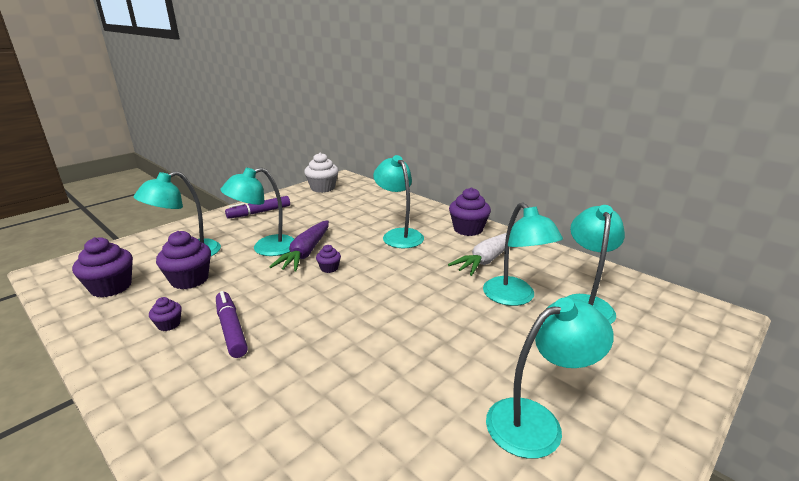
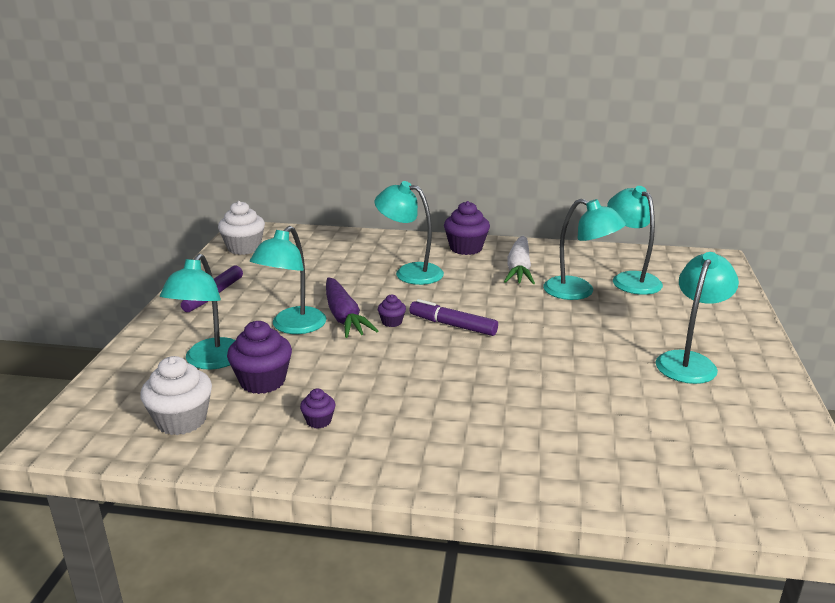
camera: 35 degrees left, 0 degrees up
(111, 287) = (181, 420): purple cupcake -> white cupcake
(231, 329) = (387, 400): purple marker -> purple marker (452, 325)

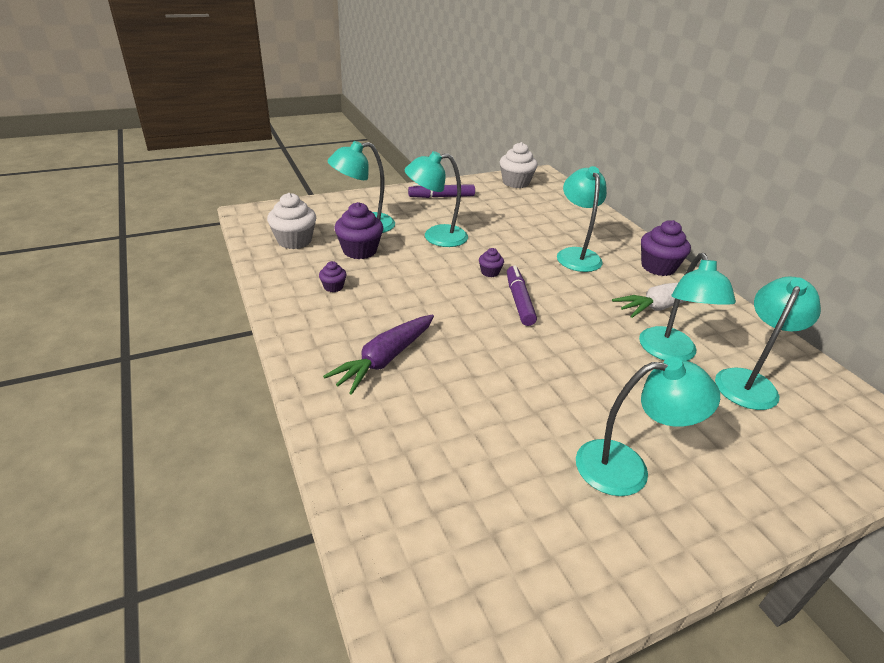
camera: 55 degrees right, 10 degrees up
(344, 317) = (473, 251): purple carrot -> purple carrot (384, 359)

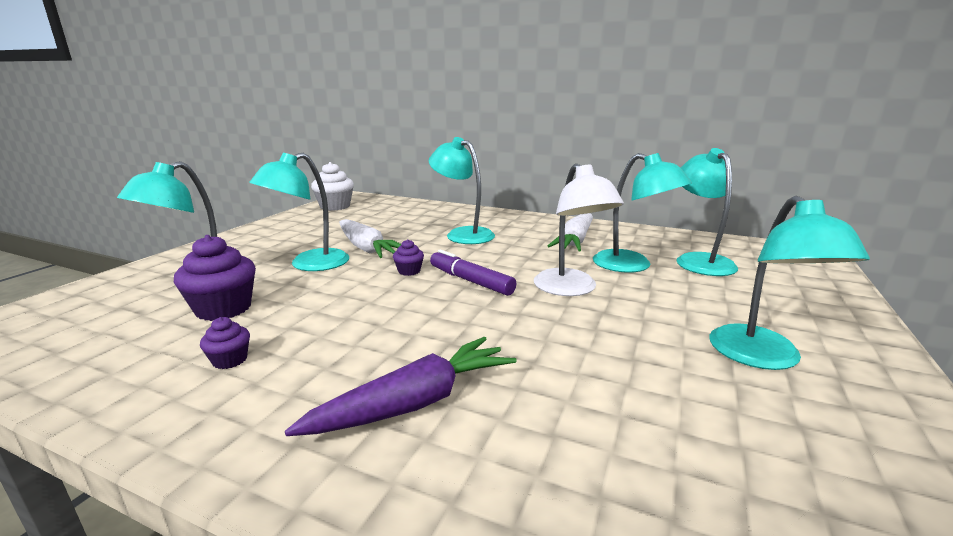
camera: 40 degrees left, 15 degrees down
(294, 241) = (96, 336): white cupcake -> none
(384, 359) = (415, 402): purple carrot -> purple carrot turned 120 degrees counterclockwise
(441, 197) = (270, 234): purple marker -> none
(487, 238) = (366, 248): none -> white carrot
(580, 345) = (571, 289): none -> white lamp
(627, 467) = (762, 358): turquoise lamp -> turquoise lamp turned 135 degrees clockwise
(658, 267) = (531, 221): purple cupcake -> none

